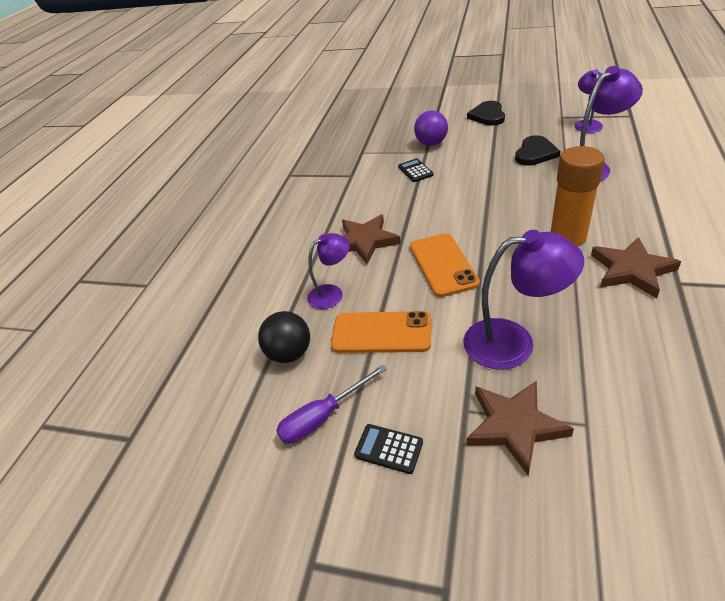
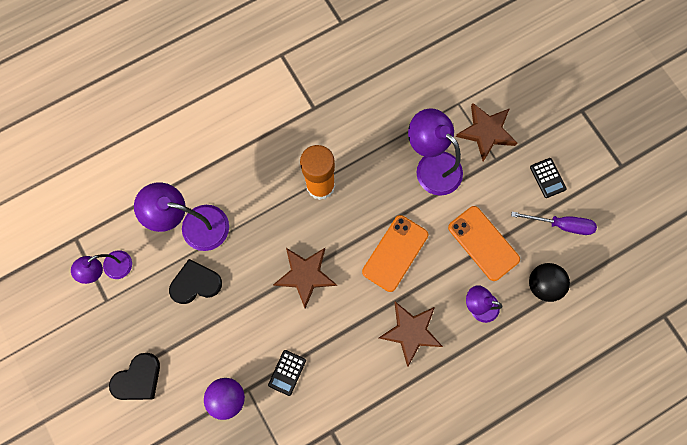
camera: 140 degrees left, 35 degrees up
(632, 270) = (319, 137): brown star -> brown star (305, 275)

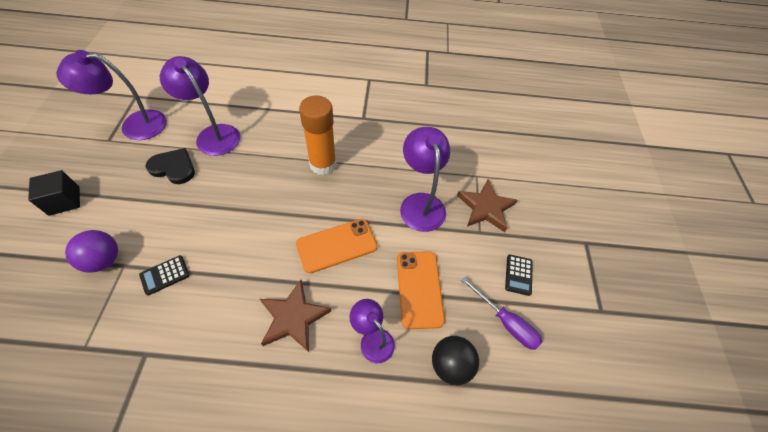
camera: 30 degrees right, 20 degrees down
(112, 269) = (134, 125): purple lamp -> purple lamp, size x1.65
(138, 378) = (64, 201): black heart -> black cube
(305, 275) = (253, 214): brown star -> none

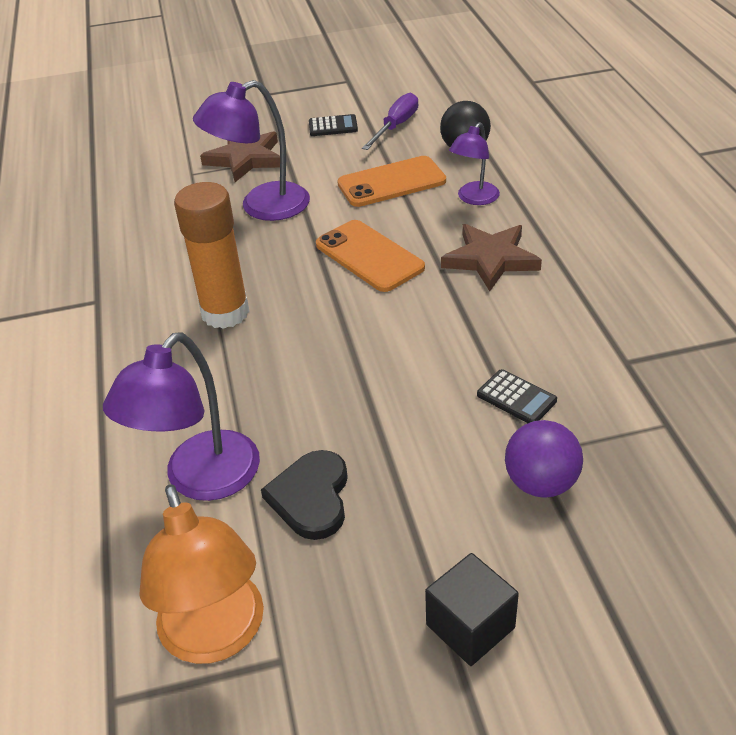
camera: 100 degrees left, 15 degrees down
(134, 125) = (217, 636): purple lamp -> orange lamp

